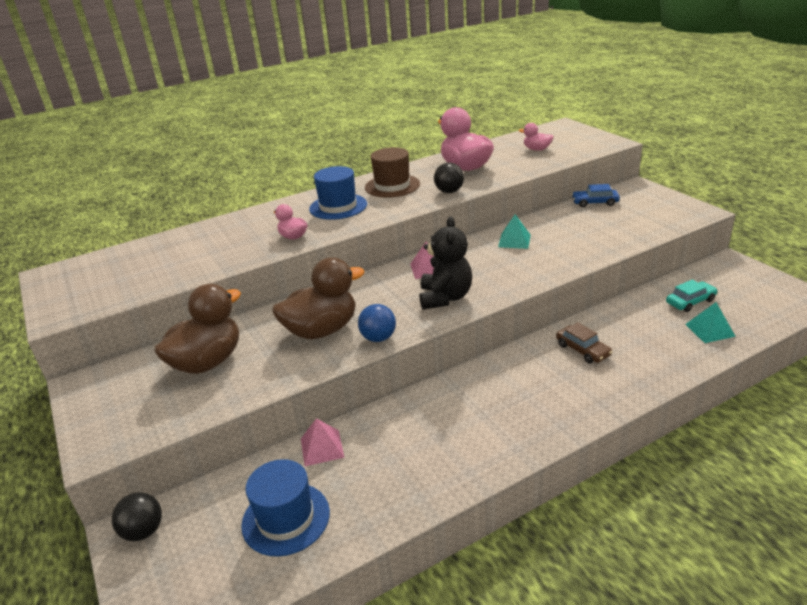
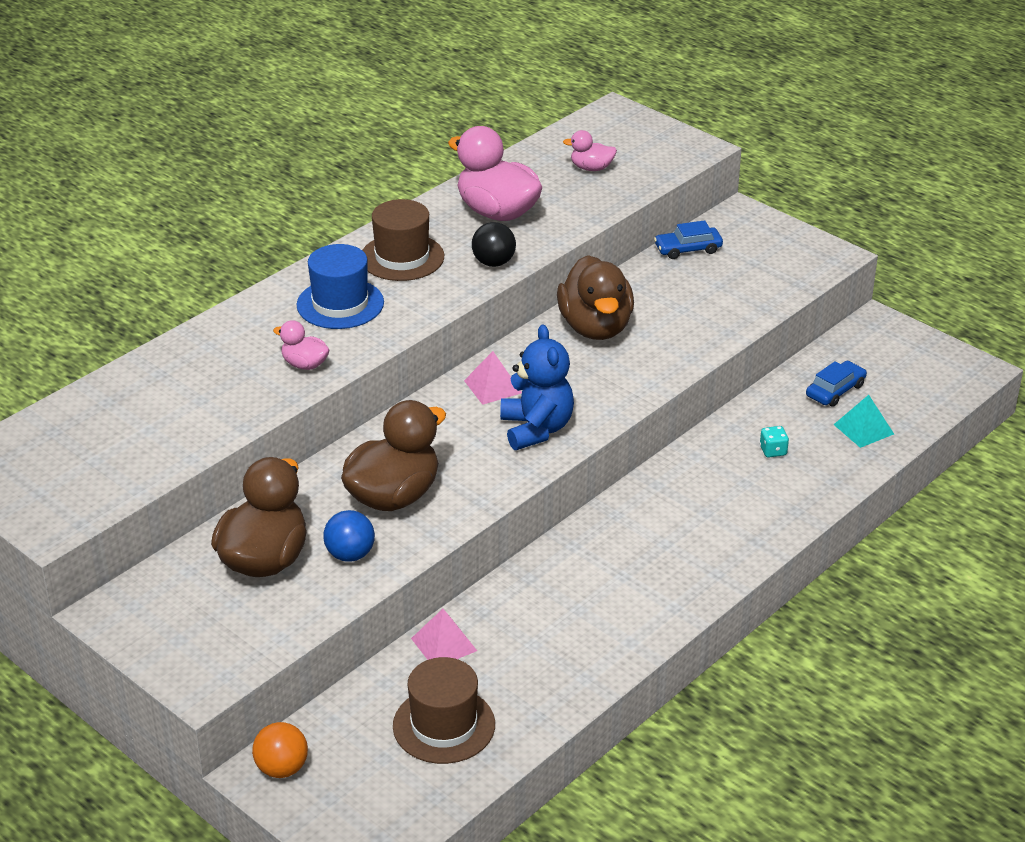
camera: 20 degrees left, 5 degrees up
(143, 531) = (282, 768): black ball -> orange ball
(286, 518) = (444, 725): blue hat -> brown hat
(378, 338) = (475, 497): blue ball -> blue ball (350, 555)
(445, 298) = (536, 429): black teddy bear -> blue teddy bear
(514, 241) = (595, 327): turquoise pyramid -> brown duck
(582, 350) = (717, 476): brown car -> none
(631, 337) = (773, 451): none -> turquoise dice
(690, 301) = (835, 390): turquoise car -> blue car

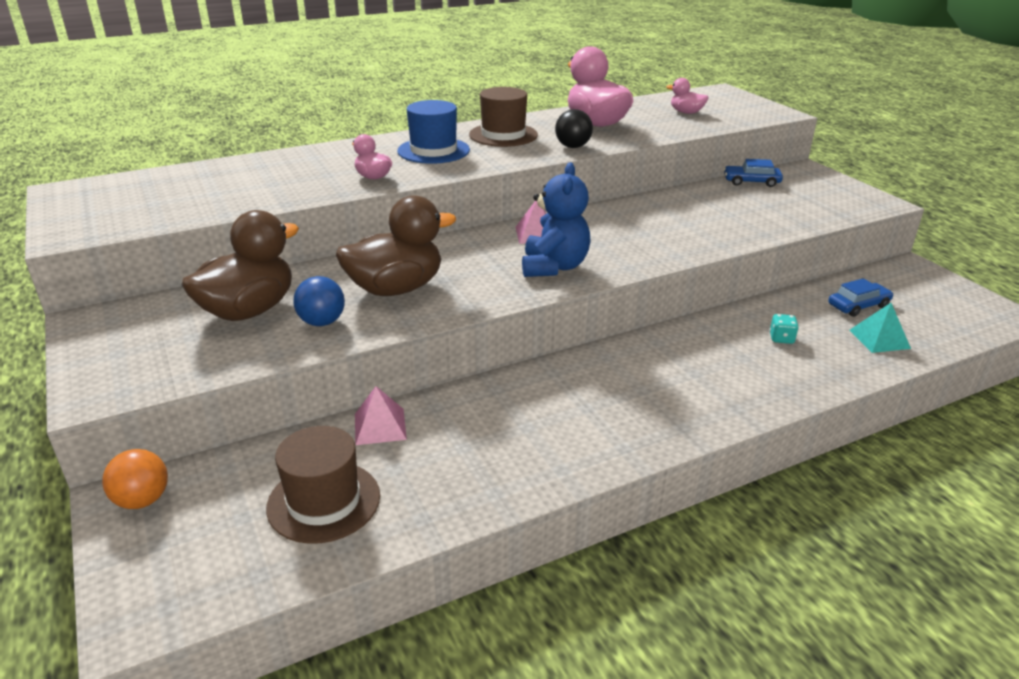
camera: 20 degrees right, 5 degrees down
(595, 327) = (647, 213): brown duck -> none

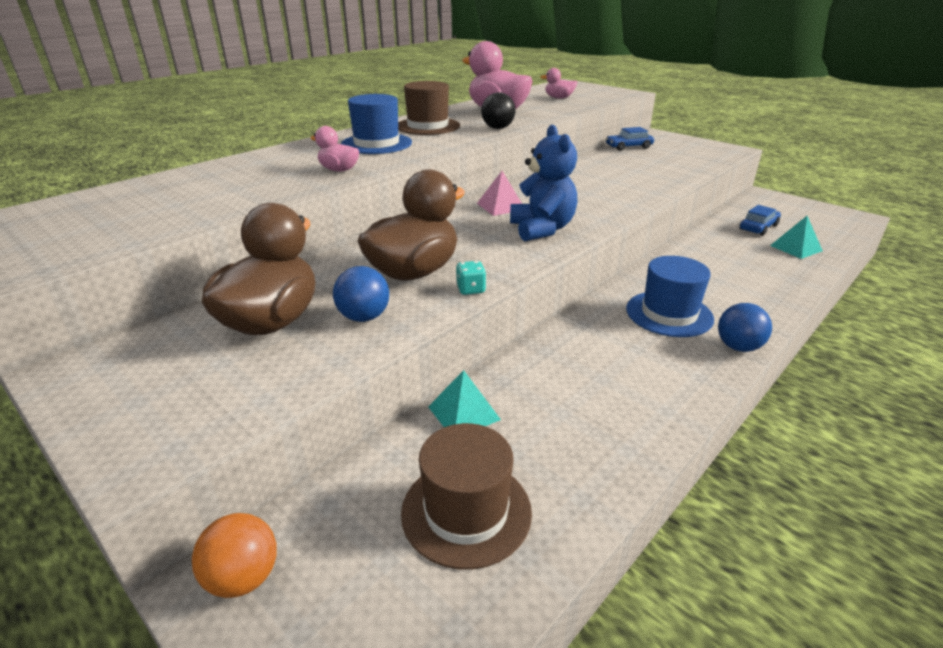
camera: 20 degrees left, 0 degrees up
(380, 426) = (464, 413): pink pyramid -> turquoise pyramid
(652, 381) = (669, 314): none -> blue hat
(693, 430) = (738, 347): none -> blue ball
(781, 338) = (731, 261): turquoise dice -> turquoise dice (470, 289)

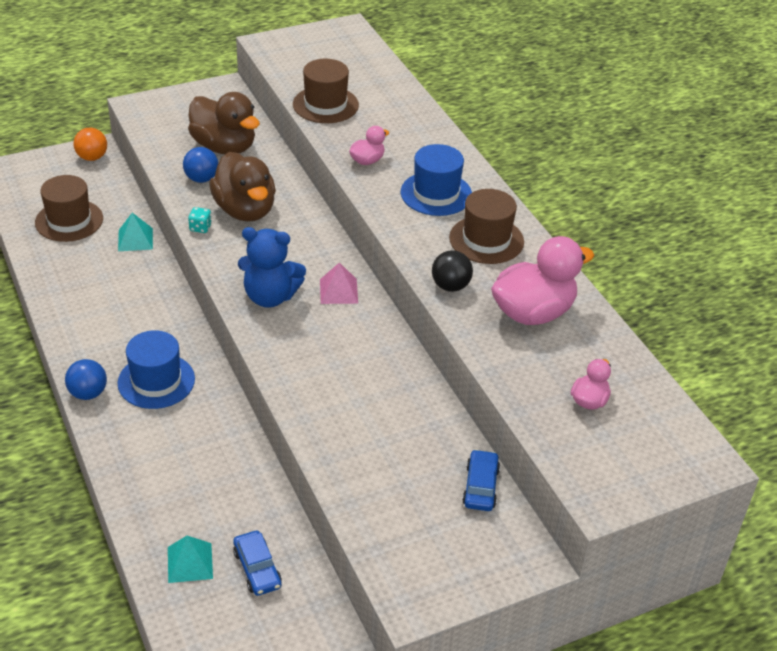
camera: 110 degrees right, 10 degrees up
(220, 203) = (325, 105): none -> brown hat

